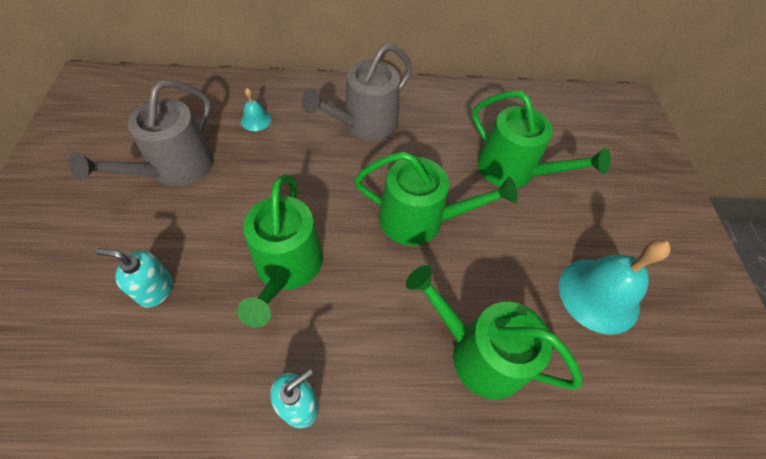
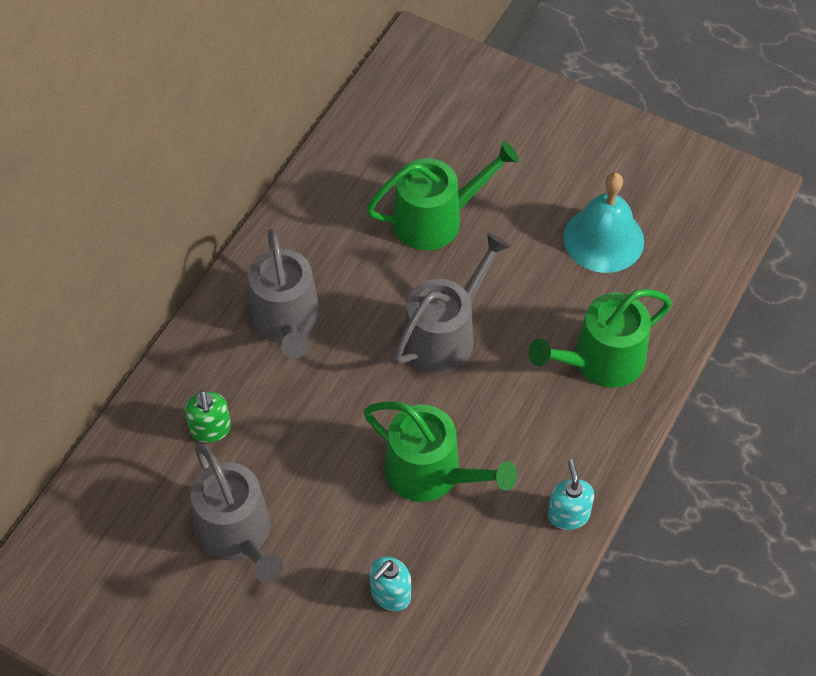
camera: 55 degrees left, 0 degrees up
(256, 120) = (210, 429): turquoise bell -> green soap dispenser
(419, 220) = (445, 335): green watering can -> grey watering can

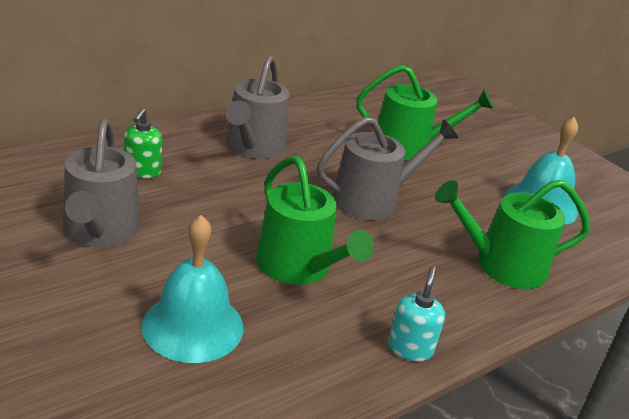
camera: 20 degrees right, 25 degrees down
(390, 594) = (193, 326): turquoise soap dispenser -> turquoise bell

